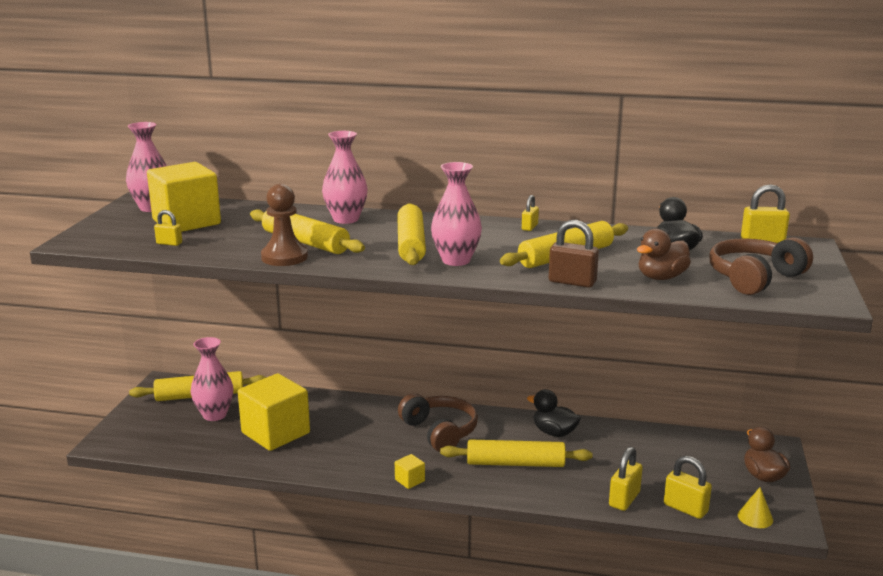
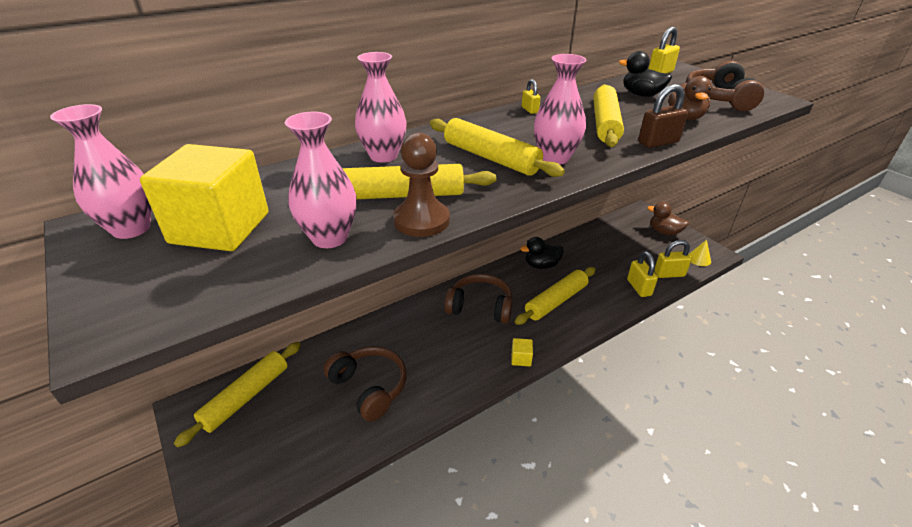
camera: 45 degrees left, 15 degrees up
(169, 243) = (258, 265): yellow padlock -> none
(214, 415) = (290, 407): pink vase -> pink vase (329, 238)
(275, 433) = (369, 387): yellow cube -> brown headphones

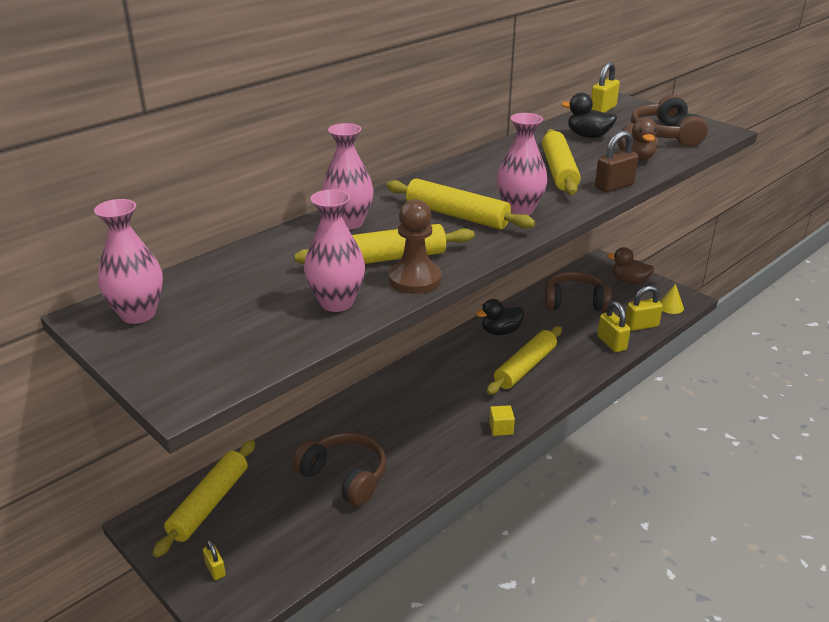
camera: 10 degrees left, 5 degrees down
(220, 228) = (226, 305): yellow cube -> none
(480, 307) = (443, 382): brown headphones -> brown headphones (574, 302)
(529, 110) = (479, 162): yellow padlock -> yellow padlock (215, 569)

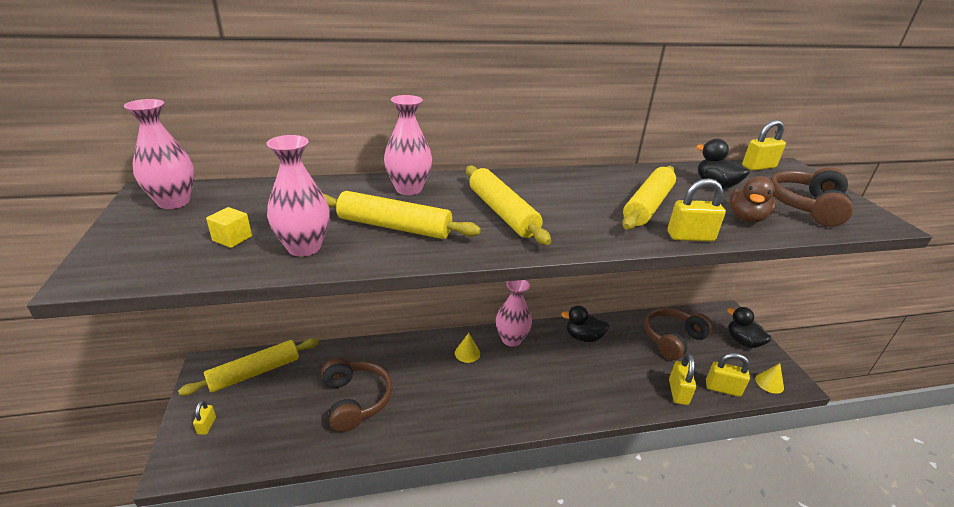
camera: 30 degrees right, 0 degrees up
(410, 390) = (467, 353): none -> yellow cone
(415, 279) = (390, 253): brown pawn -> none
(501, 428) = (509, 423): yellow cube -> yellow cube (232, 238)
(519, 210) = (564, 227): pink vase -> pink vase (511, 339)
(525, 367) = (577, 377): yellow rolling pin -> none
(574, 302) = (672, 339): brown headphones -> brown headphones turned 75 degrees counterclockwise
(614, 186) = (690, 237): brown padlock -> yellow padlock
(629, 281) = (743, 341): brown duck -> black duck

